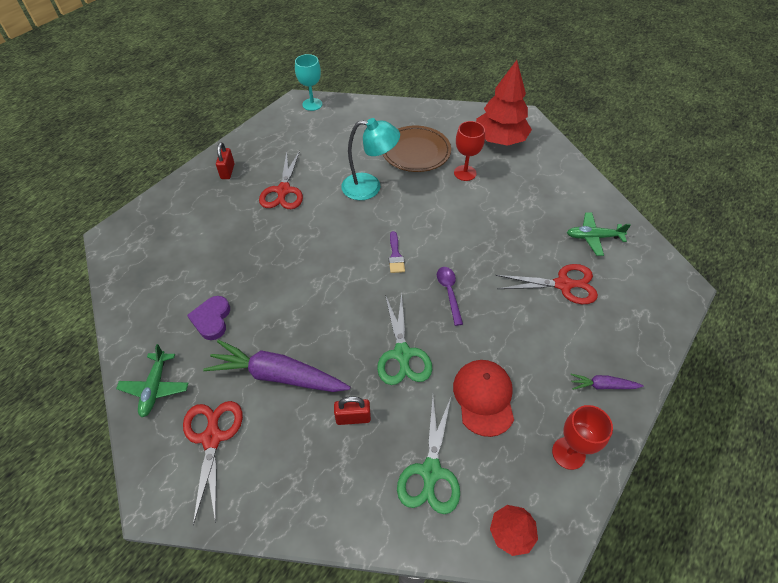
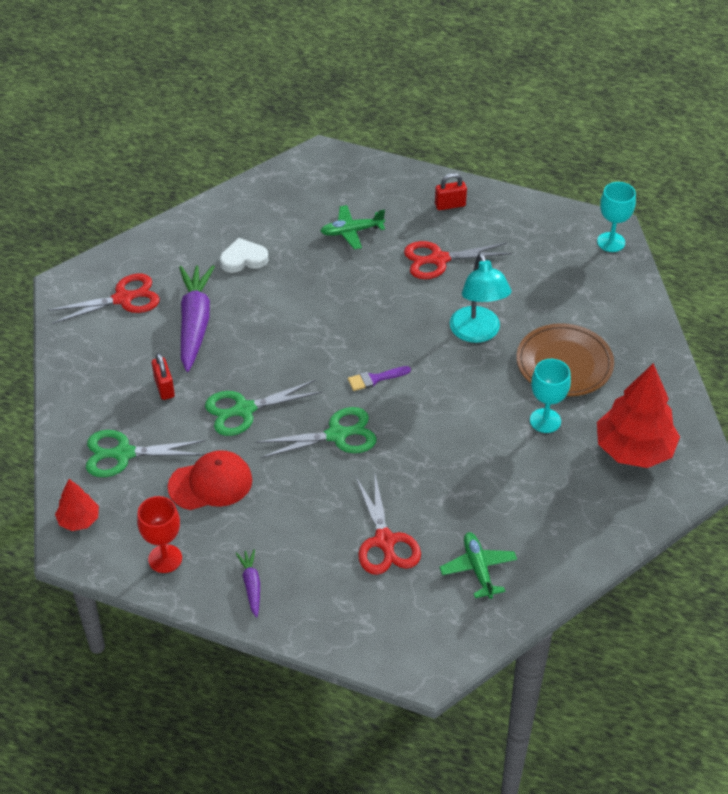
camera: 75 degrees right, 5 degrees down
(155, 388) = (161, 247): green plane -> green plane (351, 232)
(212, 319) = (243, 259): purple heart -> white heart
(449, 292) = (337, 435): purple spoon -> green scissors
(465, 173) = (545, 420): red goblet -> turquoise goblet

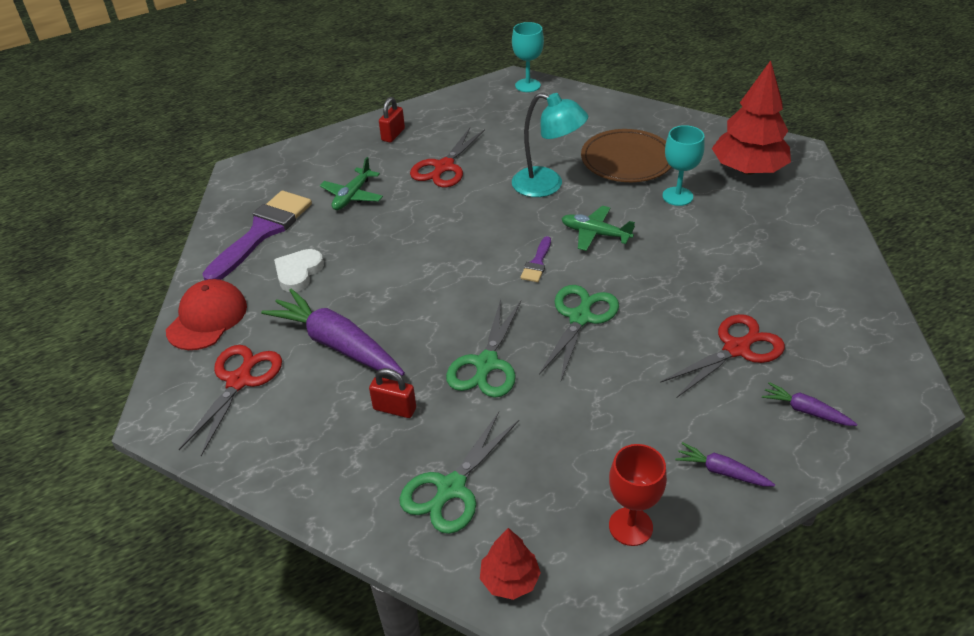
camera: 50 degrees left, 5 degrees down
(210, 483) = (558, 436): red cap -> red cap (207, 318)
(266, 212) = (262, 232): none -> purple brush
(352, 609) = (805, 411): none -> purple carrot
(385, 541) = (737, 349): red scissors -> red scissors turned 60 degrees counterclockwise
(478, 569) = (812, 307): green plane -> green plane (595, 234)

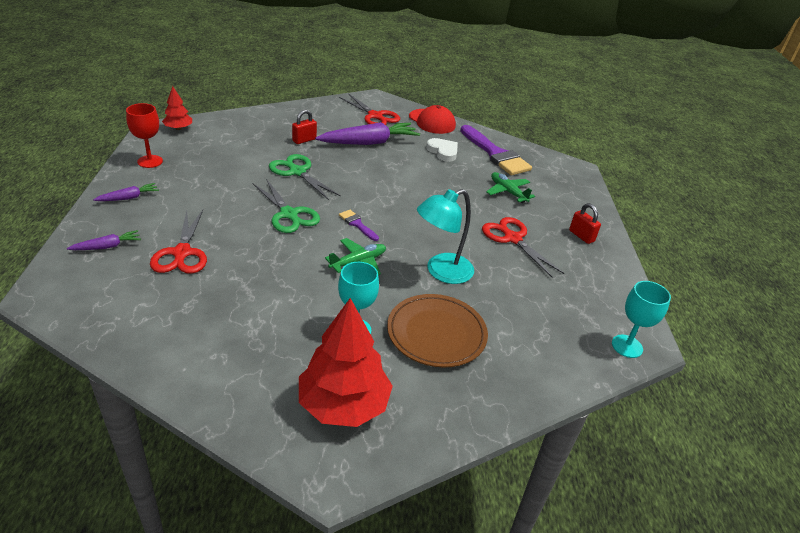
camera: 115 degrees right, 5 degrees down
(450, 489) = (239, 134): green scissors -> none

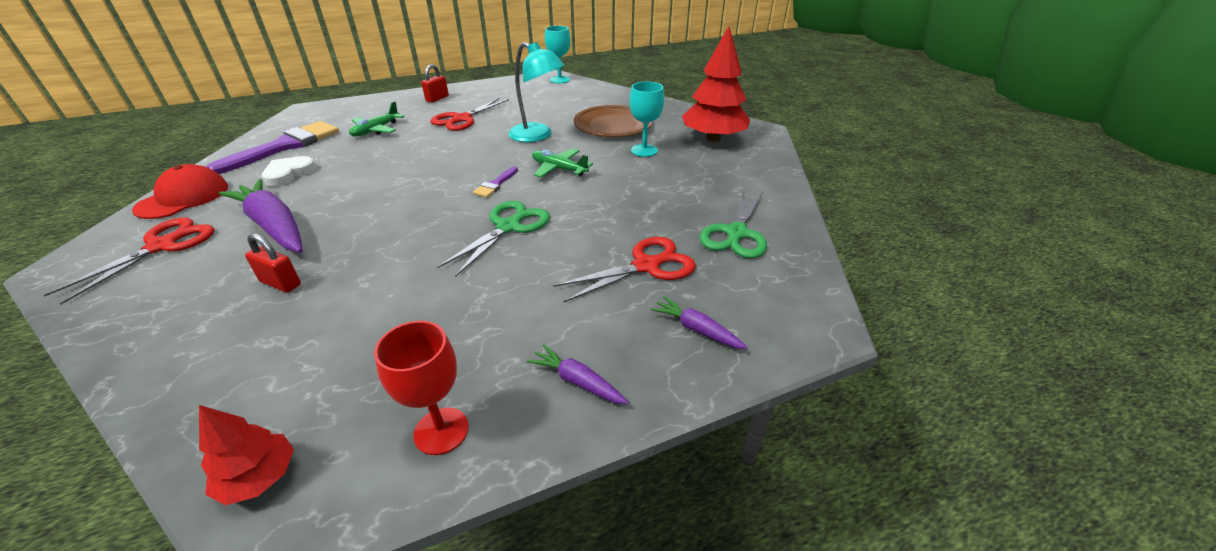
camera: 110 degrees left, 0 degrees up
(297, 172) = (396, 255): green scissors -> green scissors (736, 233)

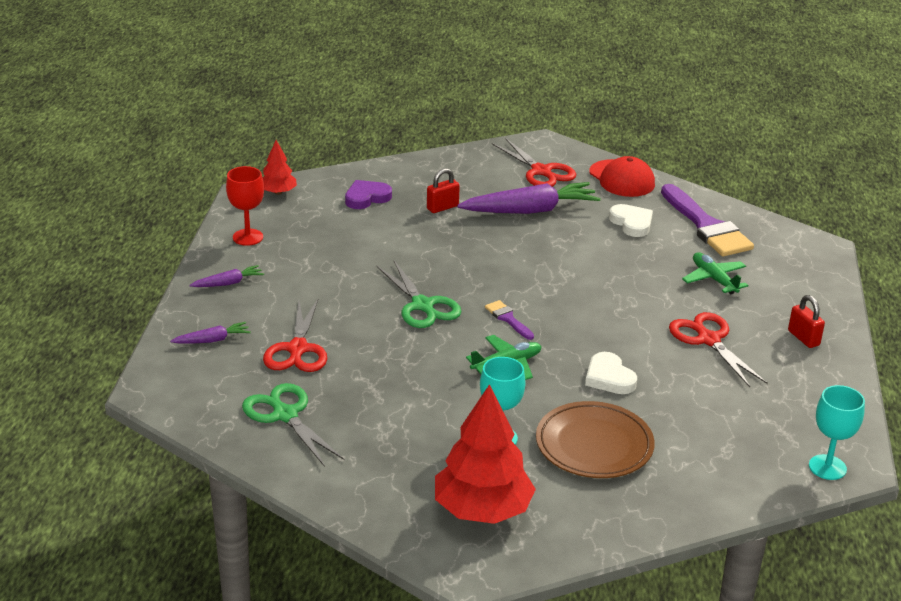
camera: 120 degrees right, 5 degrees down
(263, 358) = (366, 198): none -> purple heart
(537, 136) = (609, 378): turquoise lamp -> white heart

